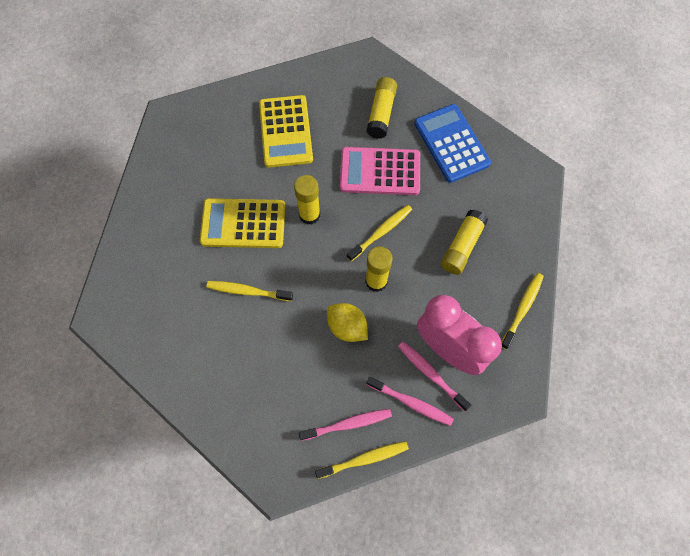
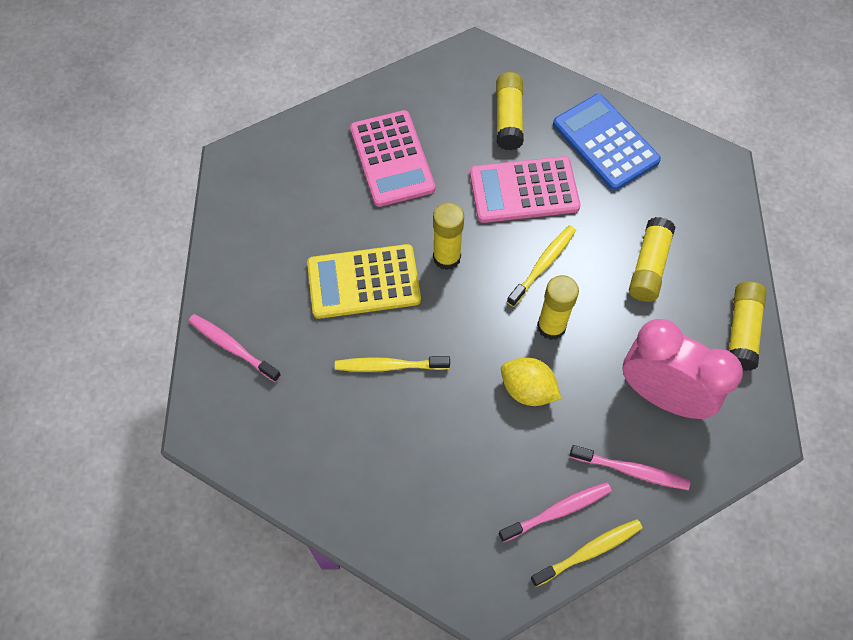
camera: 10 degrees left, 5 degrees down
(285, 131) = (392, 159): yellow calculator -> pink calculator
(431, 374) = (648, 430): pink toothbrush -> pink toothbrush (232, 347)
(522, 309) = (742, 331): yellow toothbrush -> yellow glue stick

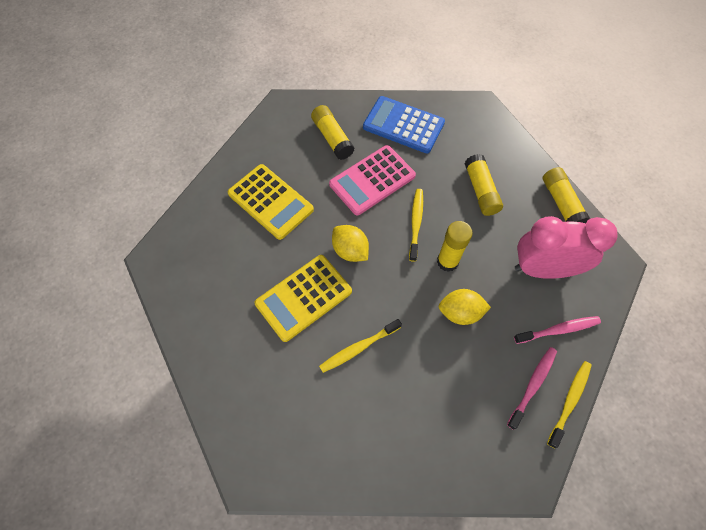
camera: 30 degrees left, 0 degrees up
(232, 347) = (236, 398): pink toothbrush -> none
(392, 159) = (270, 202): pink calculator -> yellow calculator
(446, 257) = (350, 251): yellow glue stick -> yellow lemon

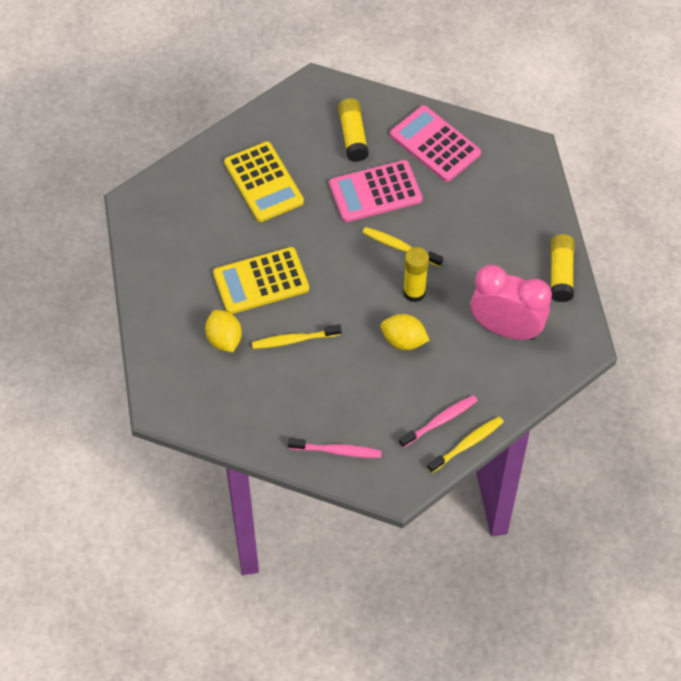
camera: 20 degrees right, 5 degrees down
(350, 251) = (323, 253): yellow lemon -> yellow lemon (224, 339)
(403, 125) = (435, 144): blue calculator -> pink calculator
(416, 223) = (400, 247): yellow toothbrush -> yellow toothbrush turned 90 degrees counterclockwise
(481, 190) = (483, 236): yellow glue stick -> none
(558, 330) = (490, 385): pink toothbrush -> pink toothbrush (337, 451)

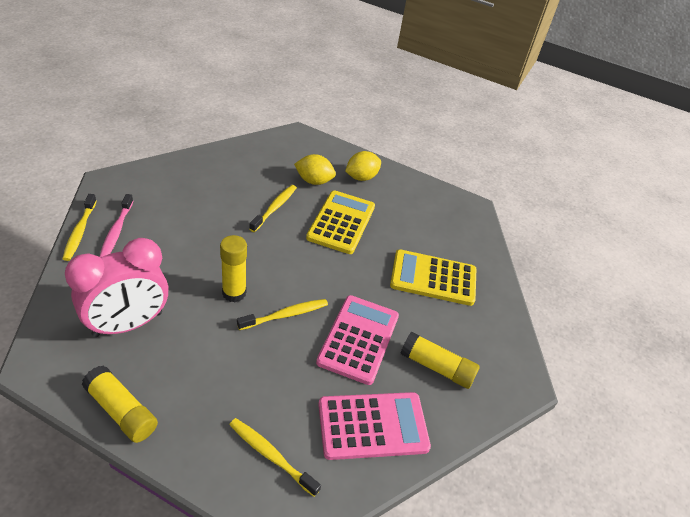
camera: 120 degrees right, 15 degrees down
(337, 451) = (170, 175): pink toothbrush -> none
(403, 341) = (202, 258): yellow lemon -> yellow lemon (361, 177)
(506, 180) = (271, 455): none -> yellow toothbrush

